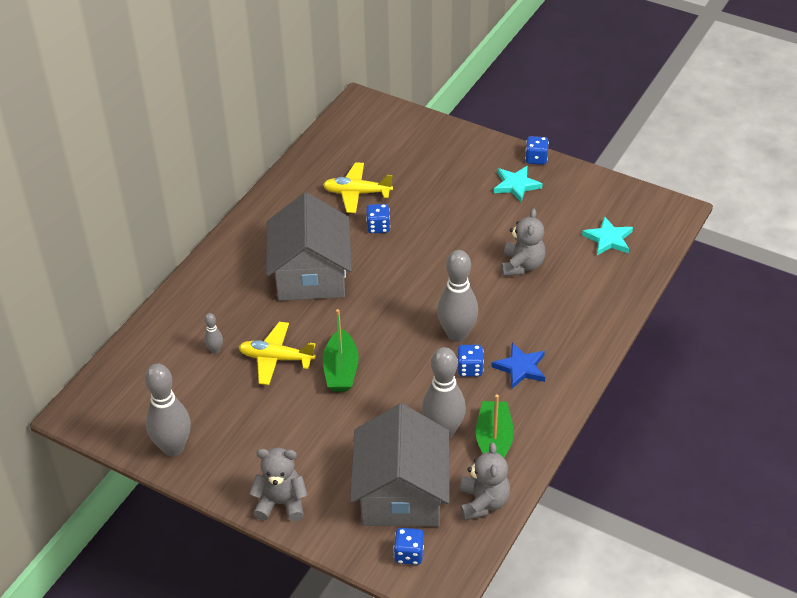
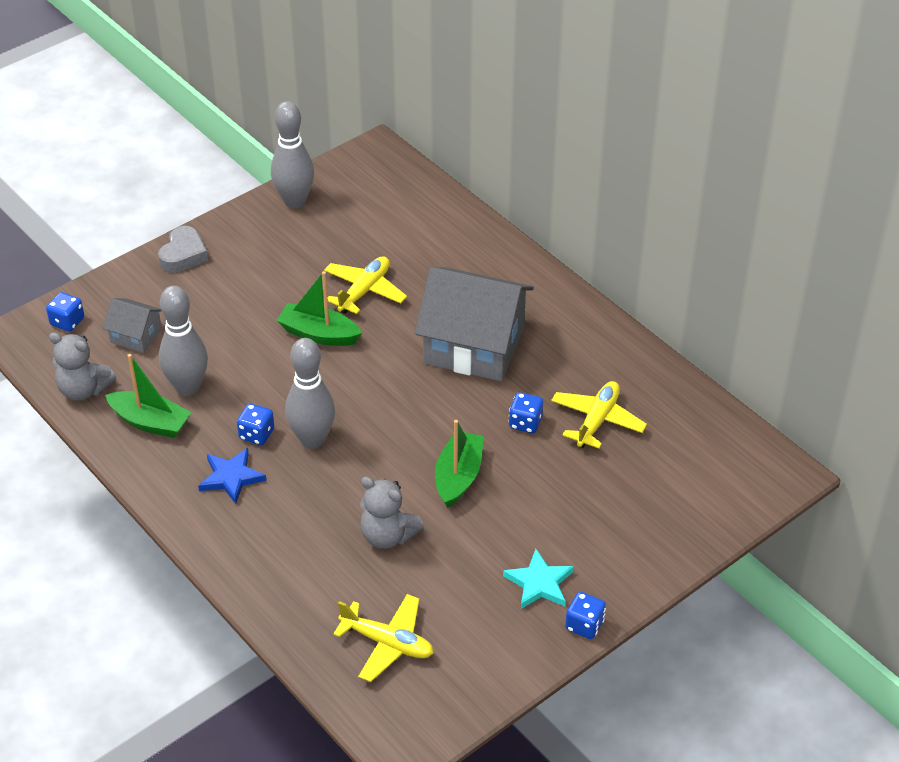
camera: 110 degrees right, 0 degrees up
(215, 350) = (403, 251): grey bowling pin -> none
(281, 503) = (183, 255): grey teddy bear -> grey heart
(401, 494) = (136, 335): grey house -> grey house, size x0.47
(448, 246) = (458, 476): none -> green boat
(608, 239) = (387, 643): turquoise star -> yellow plane

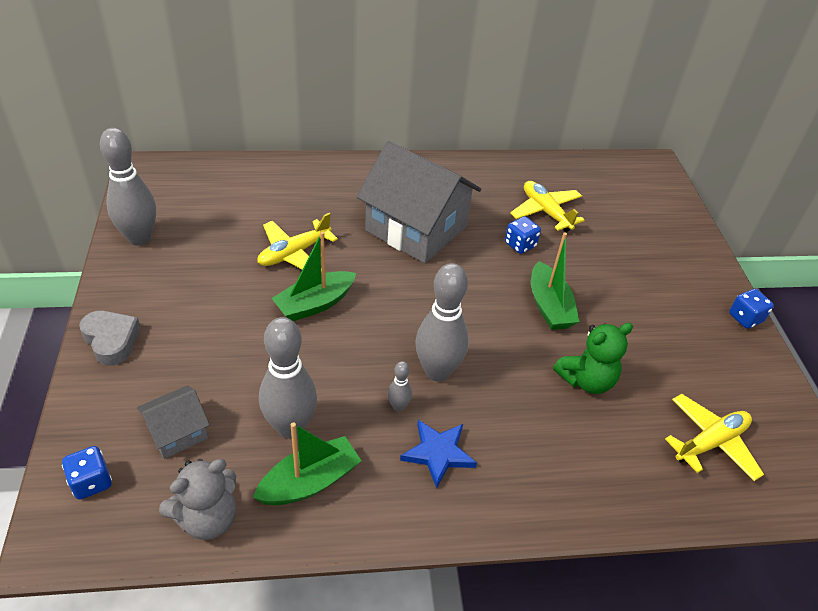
camera: 60 degrees left, 0 degrees up
(256, 434) = (398, 406): blue dice -> grey bowling pin
(364, 291) = (294, 253): yellow plane -> yellow plane turned 105 degrees counterclockwise
(388, 536) = (586, 380): grey teddy bear -> green teddy bear
(458, 476) = (549, 306): green boat -> green boat turned 150 degrees counterclockwise
(474, 345) = (416, 229): grey house -> grey house turned 75 degrees clockwise
(539, 583) = (690, 320): turquoise star -> none

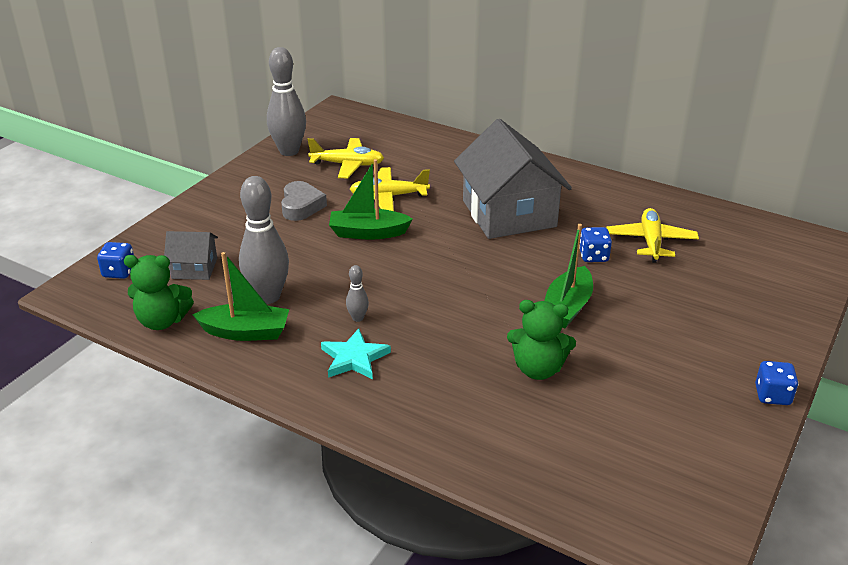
camera: 40 degrees right, 10 degrees down
(111, 340) = (209, 203): grey heart -> grey heart (301, 206)
(207, 518) = (162, 321): grey teddy bear -> green teddy bear
(437, 371) = (414, 310): grey bowling pin -> none
(438, 453) = (354, 358): blue star -> turquoise star
(710, 442) = (605, 462): yellow plane -> yellow plane (347, 165)

